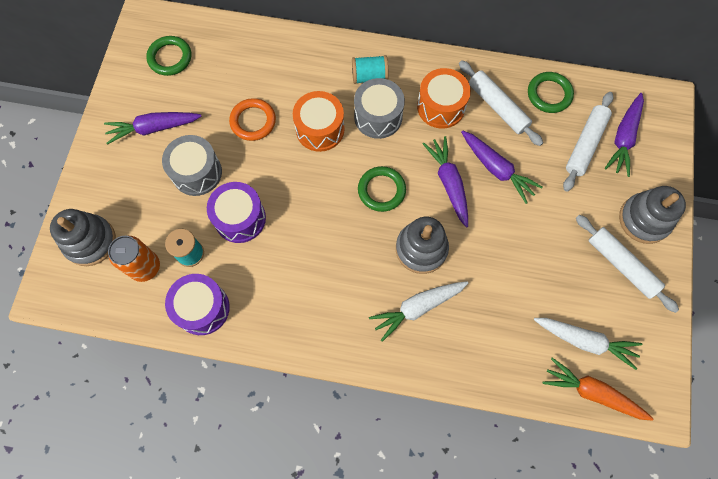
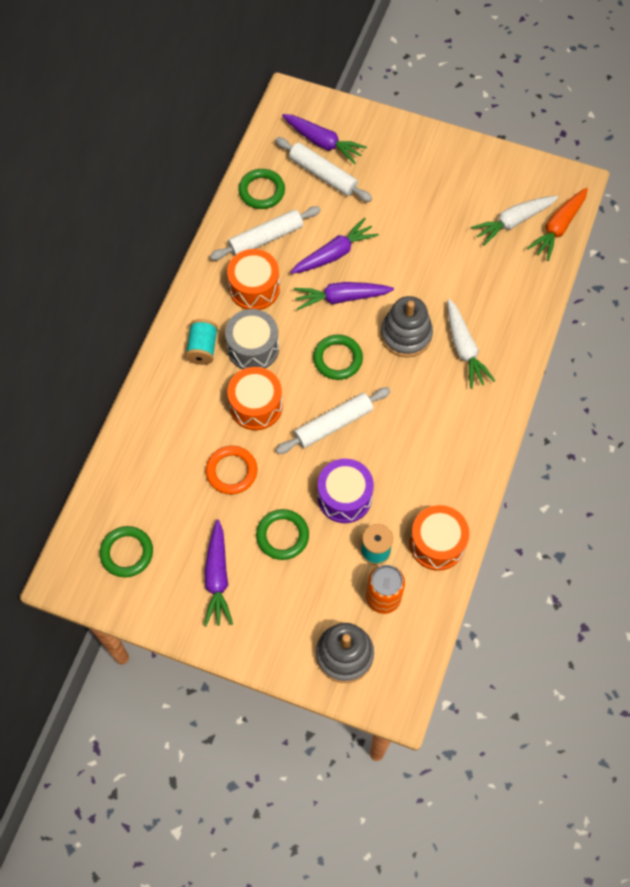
camera: 80 degrees left, 5 degrees down
(197, 172) = (282, 536): grey drum -> green ring
(202, 308) = (437, 543): purple drum -> orange drum
(585, 341) = (513, 222): white carrot -> white carrot turned 150 degrees counterclockwise
(621, 265) = (447, 177): white rolling pin -> white rolling pin (333, 424)
(644, 219) = (407, 148): grey stacking toy -> none

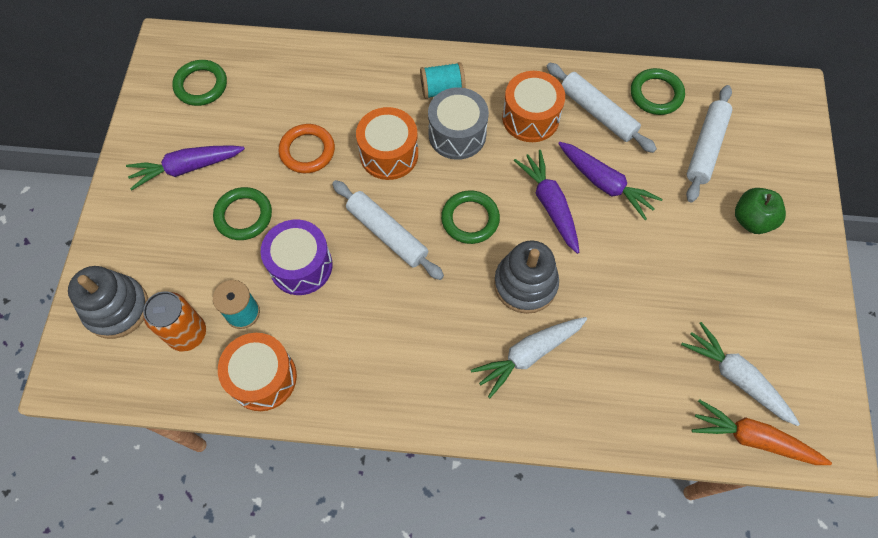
camera: 75 degrees right, 0 degrees up
(323, 142) = (749, 137): purple carrot -> none
(394, 167) = (752, 220): none -> green apple

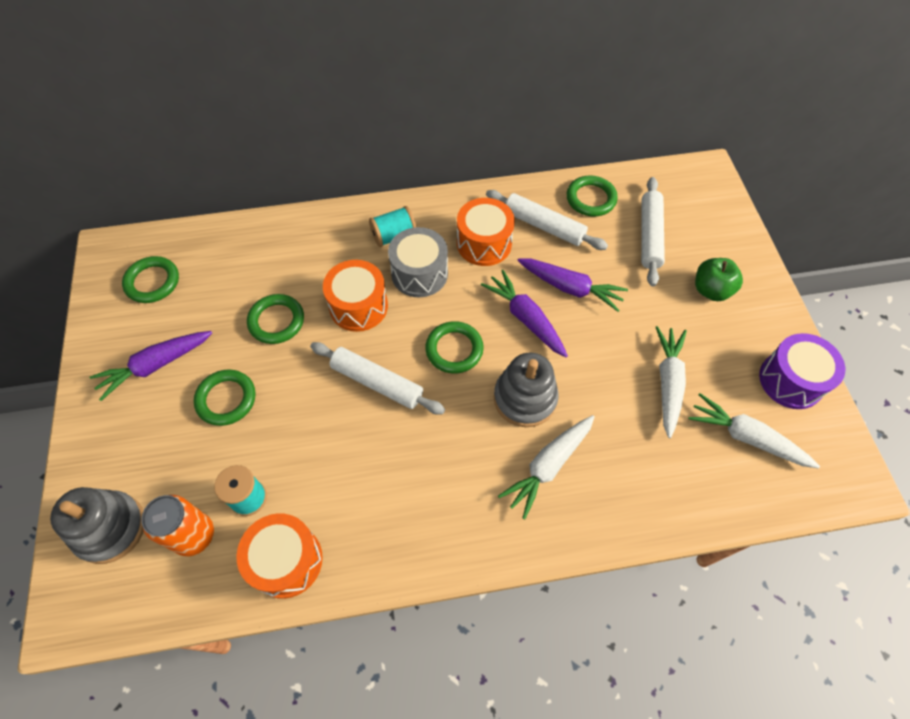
camera: 15 degrees left, 5 degrees down
(301, 266) = (298, 435): purple drum -> purple drum (791, 380)
(307, 151) = (276, 321): orange ring -> green ring
(674, 304) = (668, 383): none -> white carrot
(753, 438) = (781, 491): orange carrot -> none

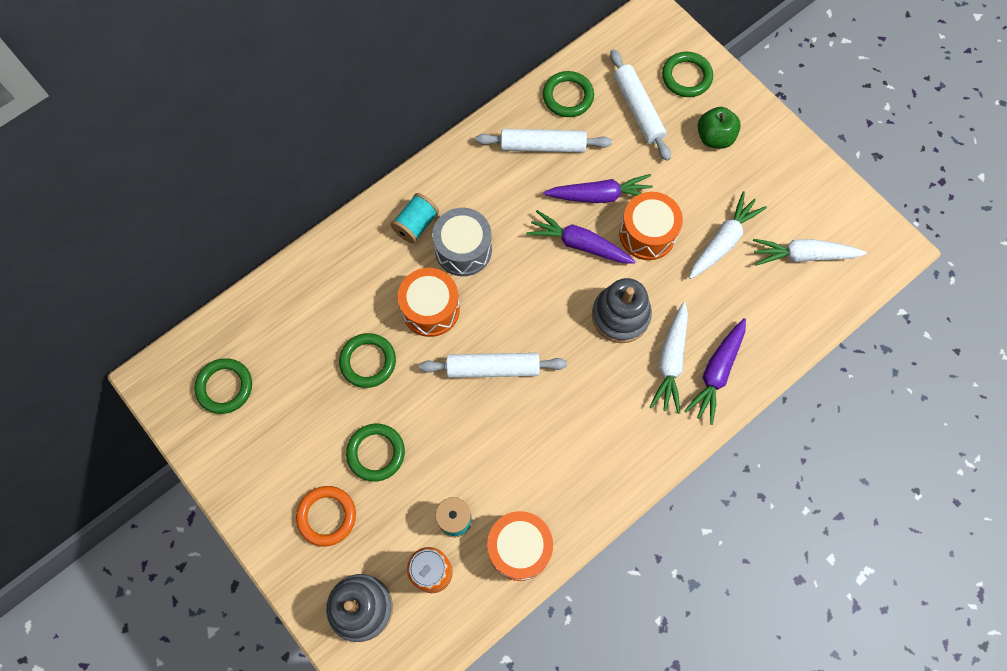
camera: 30 degrees left, 10 degrees up
(146, 429) = (327, 516): none -> orange ring
(155, 366) = (290, 460): purple carrot -> purple carrot (716, 373)
(454, 349) = (538, 304): green ring -> green ring (686, 77)
(484, 243) = (501, 190): orange drum -> orange drum (647, 234)
(668, 383) = (723, 241): white carrot -> white carrot turned 60 degrees clockwise
(791, 380) = (813, 188): purple drum -> none

